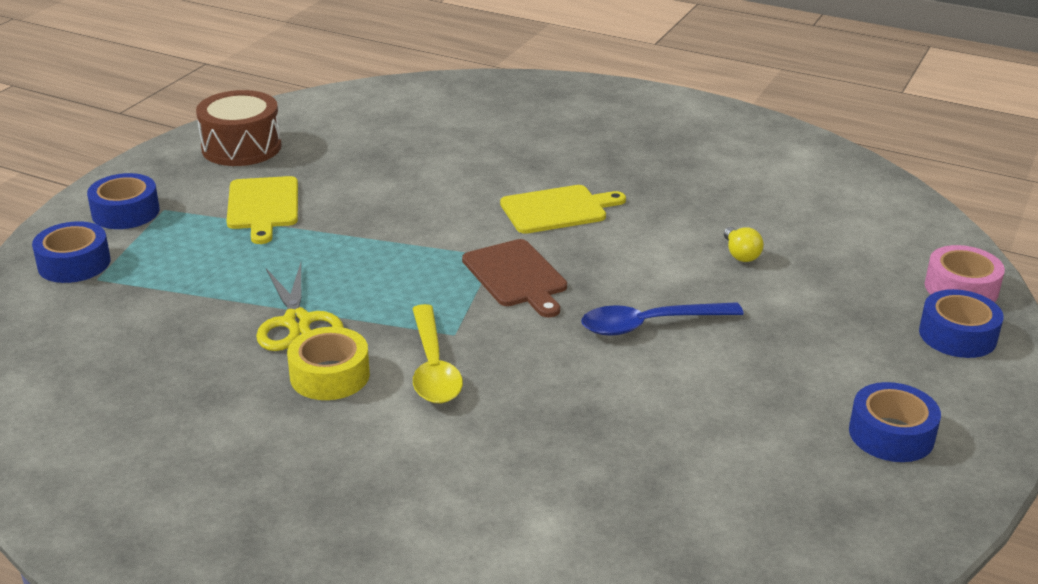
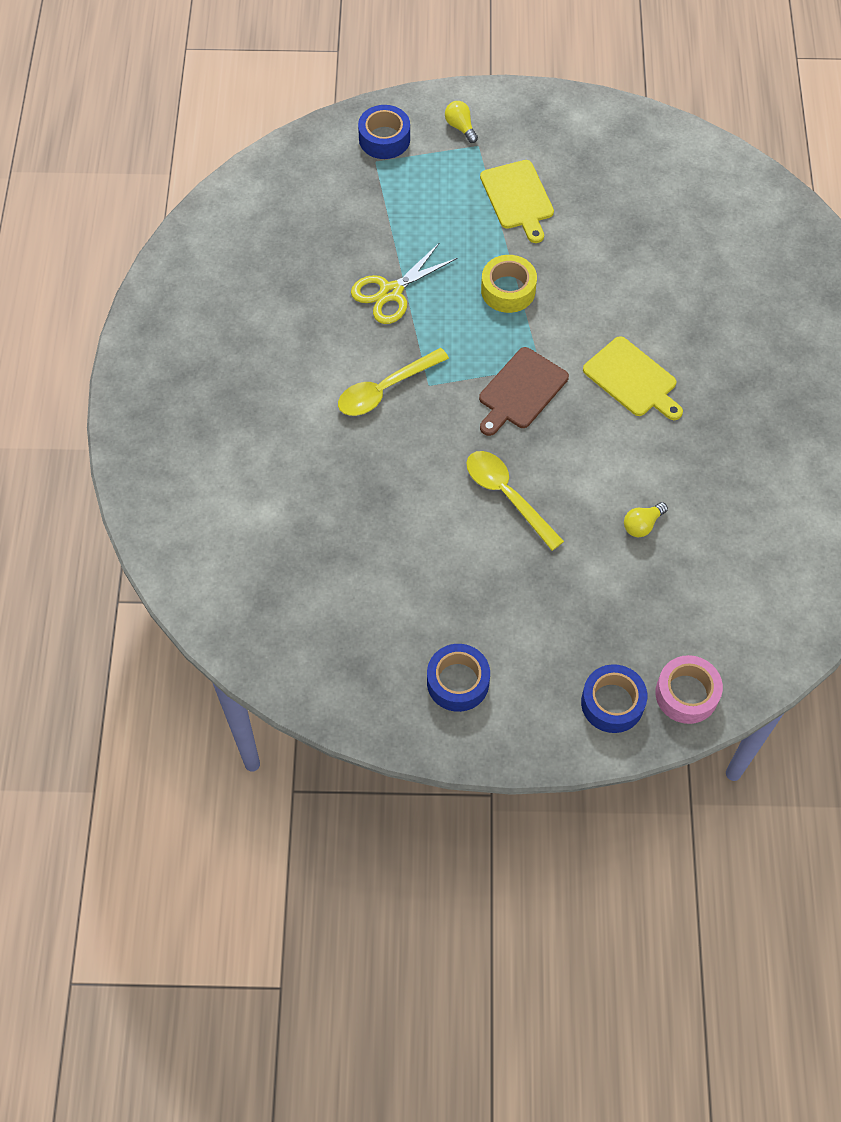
camera: 65 degrees right, 30 degrees up
(125, 212) = (460, 127): blue tape -> yellow light bulb
(241, 147) = (592, 139): brown drum -> none
(263, 206) = (518, 198): yellow cutting board -> yellow cutting board turned 75 degrees counterclockwise
(330, 375) = (345, 338): yellow tape -> yellow tape (508, 290)
(649, 325) = (507, 496): blue spoon -> yellow spoon

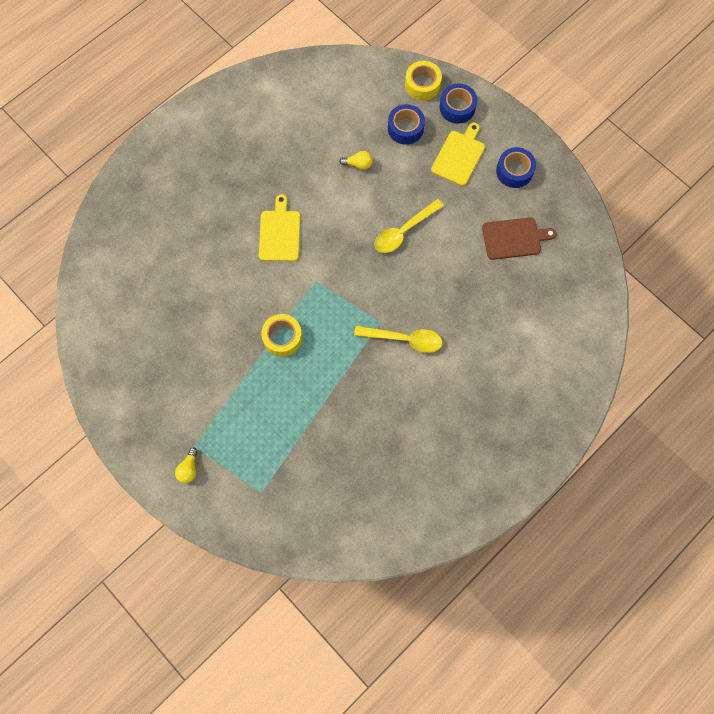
camera: 135 degrees left, 10 degrees up
(384, 139) = (239, 503): blue tape -> blue tape (405, 128)
(391, 292) = (343, 394): yellow scissors -> none
(507, 496) = (404, 231): yellow spoon -> yellow spoon turned 45 degrees clockwise
(518, 198) = (213, 389): yellow cutting board -> yellow cutting board (459, 156)
(520, 391) = (339, 276): brown cutting board -> brown cutting board (514, 238)
(686, 694) = (422, 85): pink tape -> yellow tape

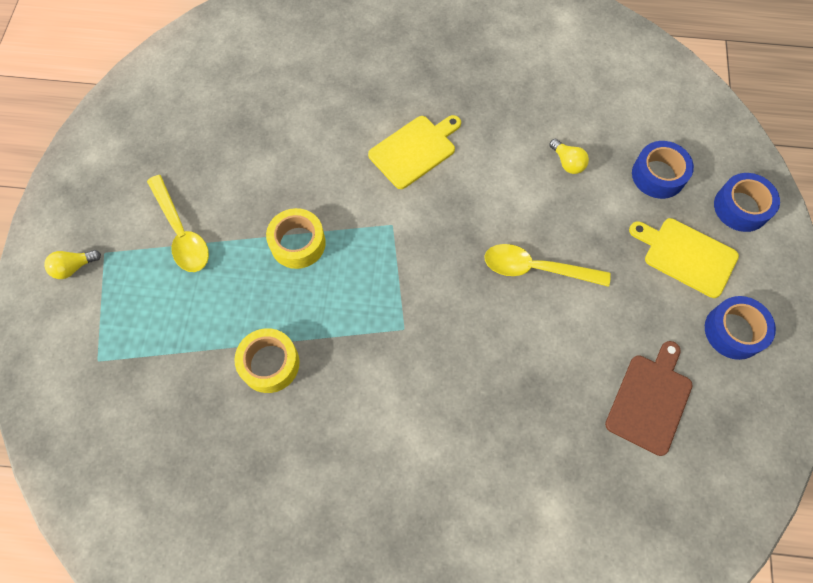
camera: 50 degrees right, 5 degrees down
(404, 339) = (406, 372): yellow spoon -> yellow spoon (181, 232)
(422, 85) = (727, 152): yellow tape -> yellow tape (269, 364)
(459, 156) = (686, 255): yellow cutting board -> yellow cutting board turned 135 degrees counterclockwise
(514, 238) = (650, 400): brown cutting board -> brown cutting board turned 105 degrees counterclockwise

